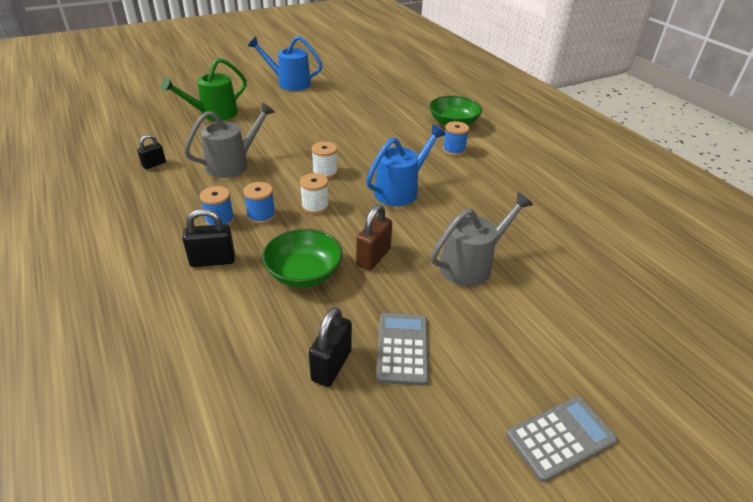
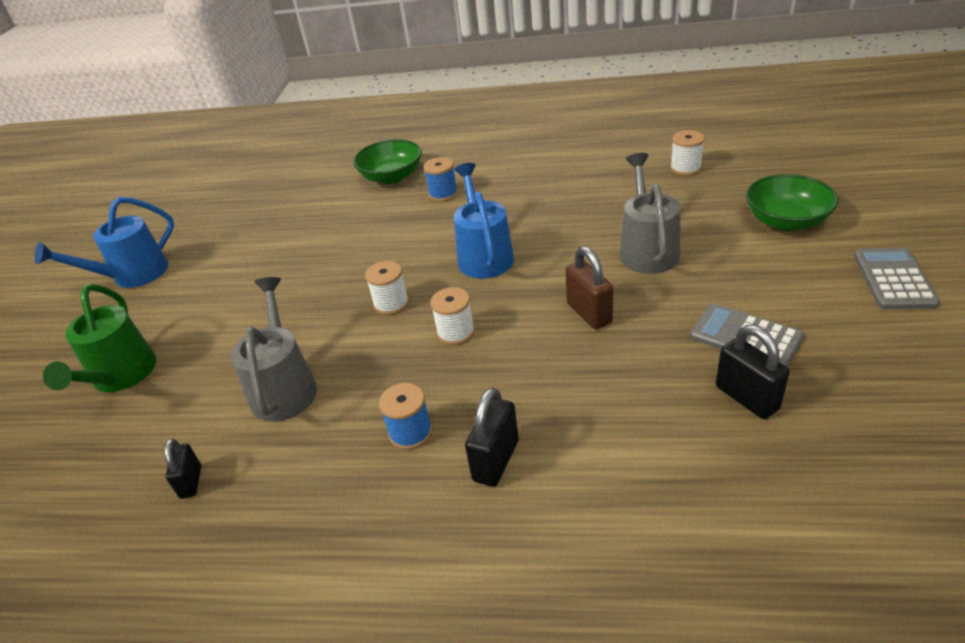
camera: 50 degrees left, 0 degrees up
(261, 215) = (434, 387): blue spool -> none
(304, 273) = (580, 378): green bowl -> green bowl (786, 221)
(608, 255) = (685, 168): none -> white spool

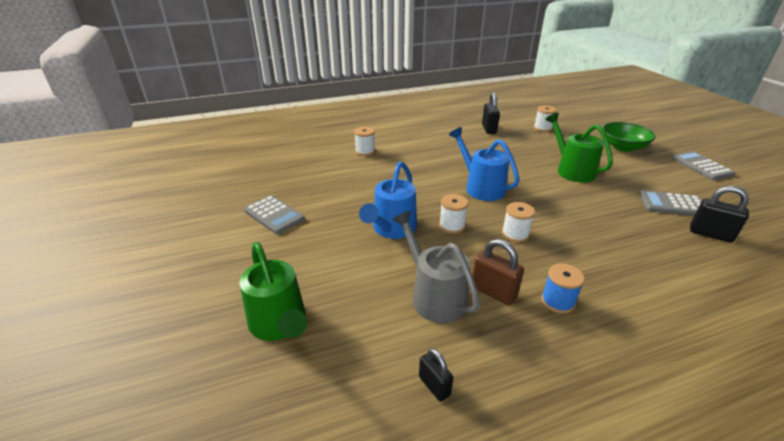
camera: 30 degrees left, 5 degrees down
(132, 275) = (209, 246): blue watering can -> blue watering can (392, 229)
(218, 250) = (274, 215): none -> grey calculator
(392, 177) = (365, 151): green bowl -> white spool
(443, 194) = (413, 157): blue spool -> none
(496, 460) = (628, 303): black padlock -> black padlock (489, 129)
(589, 313) = (580, 208): brown padlock -> brown padlock (493, 292)
(647, 249) = (571, 170): grey watering can -> green watering can

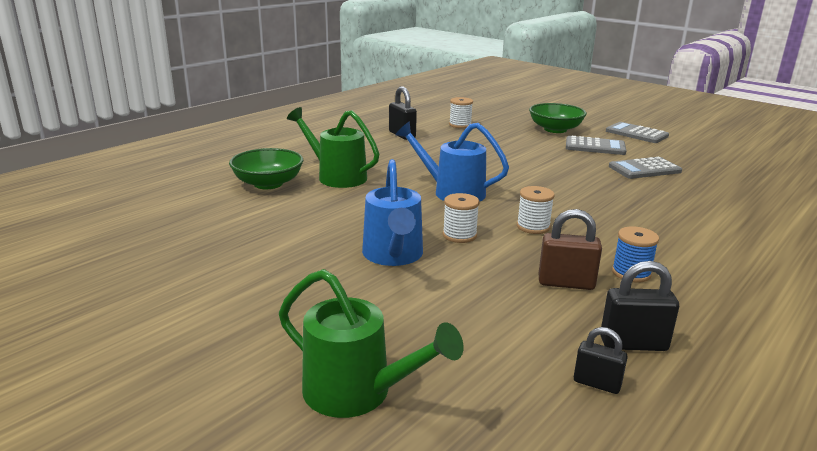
camera: 30 degrees left, 10 degrees down
(274, 215) = (211, 281): grey calculator -> grey calculator (595, 147)
(365, 151) = (268, 184): white spool -> green bowl
(433, 295) = (510, 305): grey watering can -> none
(571, 170) = (528, 158): green watering can -> green watering can (336, 176)
(710, 234) = (695, 186): black padlock -> black padlock (633, 344)

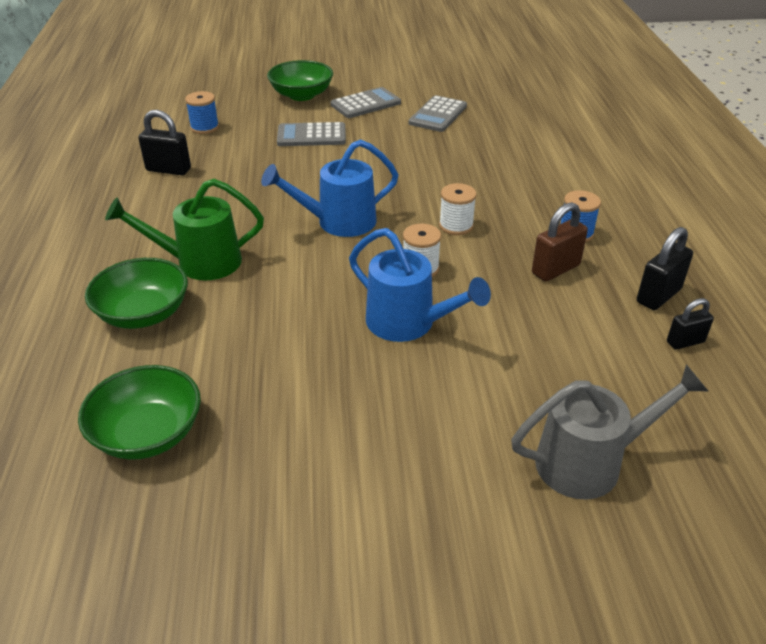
camera: 45 degrees left, 15 degrees up
(172, 227) = (148, 433): none -> green bowl
(358, 393) = (590, 462): green watering can -> grey watering can
(460, 125) = (204, 127): white spool -> blue spool
(636, 134) = (373, 71): grey calculator -> grey calculator (311, 136)

